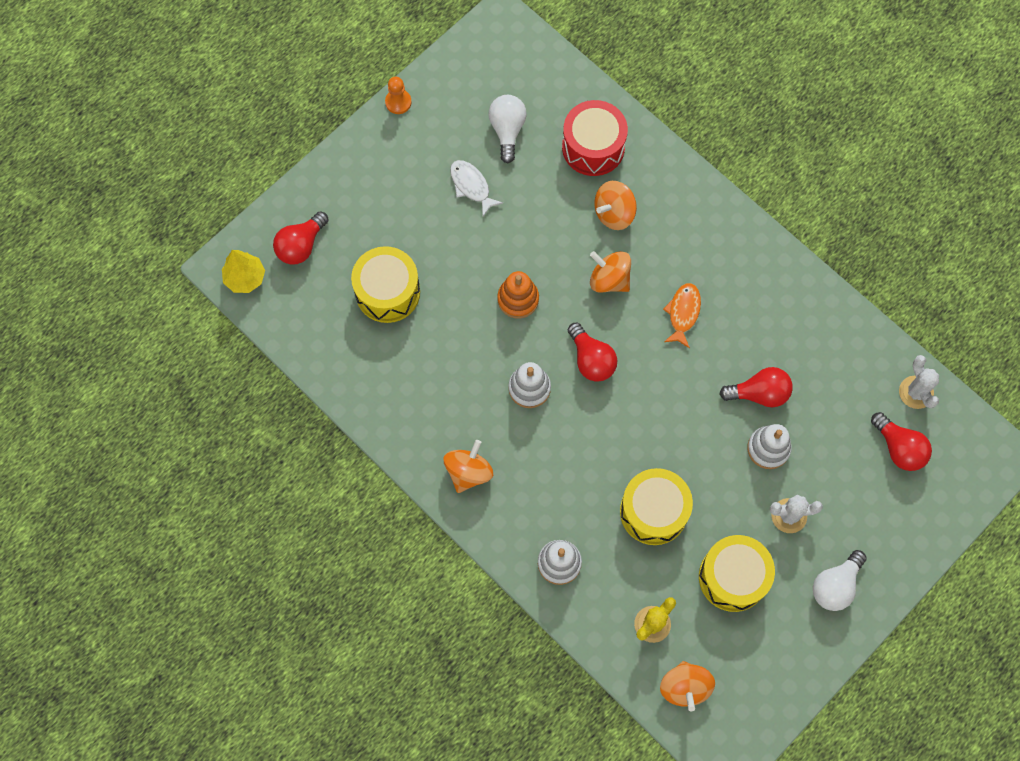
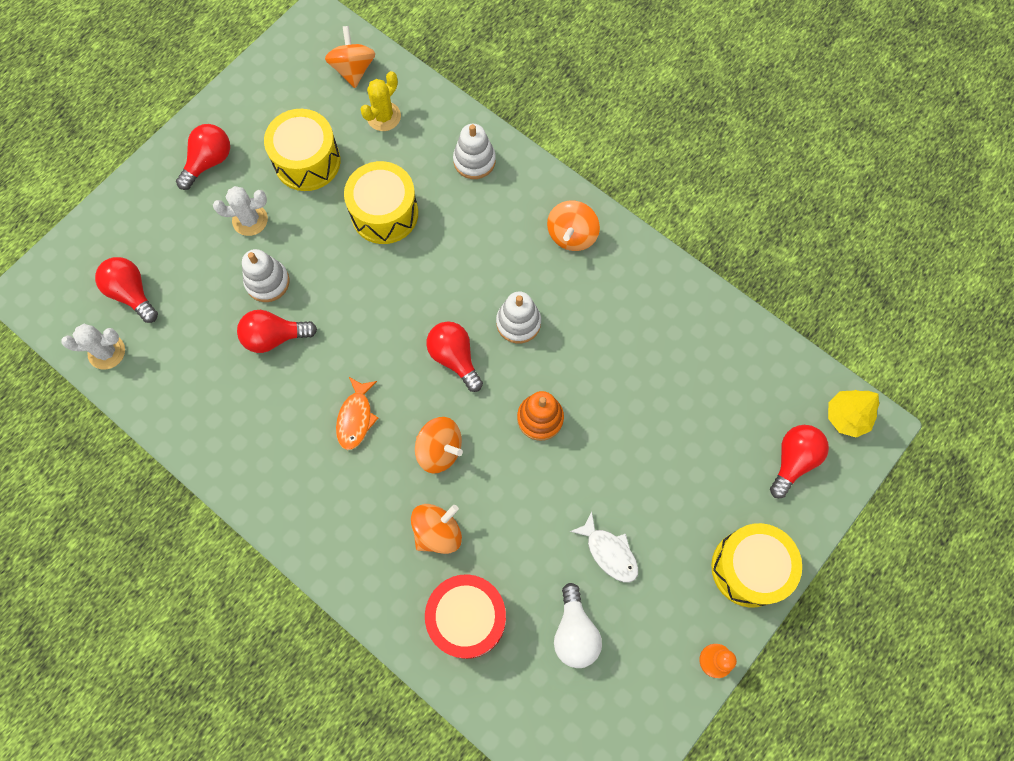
camera: 175 degrees right, 0 degrees up
(387, 292) = (685, 414): yellow drum -> yellow drum (749, 568)
(835, 585) = (209, 162): white light bulb -> red light bulb
(916, 392) = (106, 352): white cactus -> white cactus turned 75 degrees counterclockwise

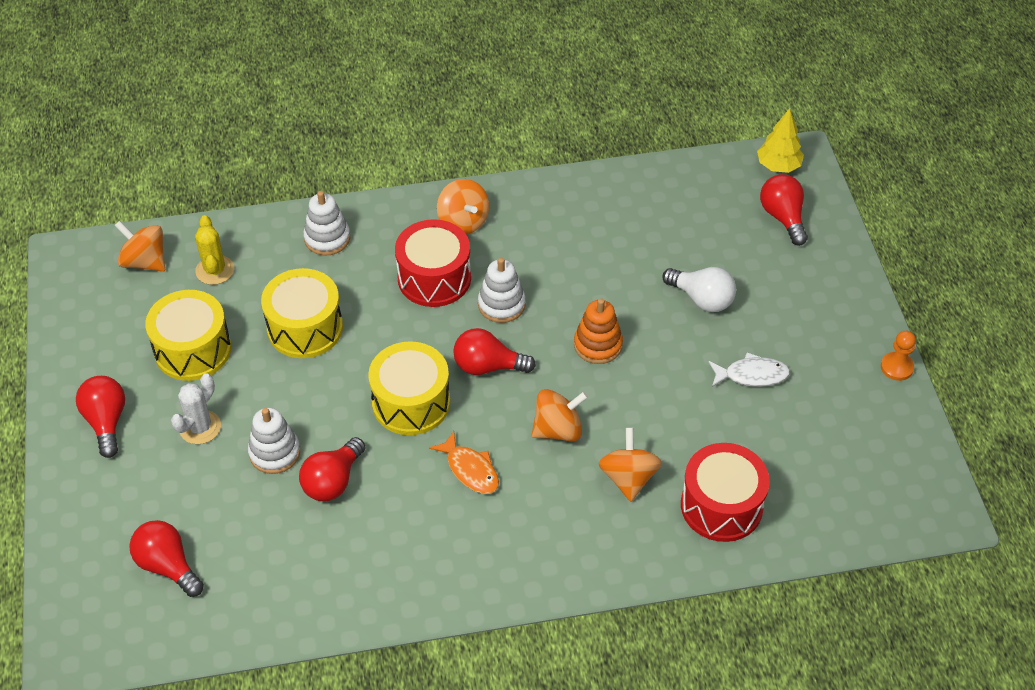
camera: 50 degrees left, 20 degrees down
(106, 352) = (204, 624): white cactus -> none
(132, 293) = (168, 565): red light bulb -> red light bulb turned 45 degrees clockwise
(502, 258) = (434, 278): none -> red drum
(574, 632) = (797, 441): white light bulb -> white light bulb (702, 299)
(749, 568) = (842, 299): yellow drum -> yellow drum (411, 402)

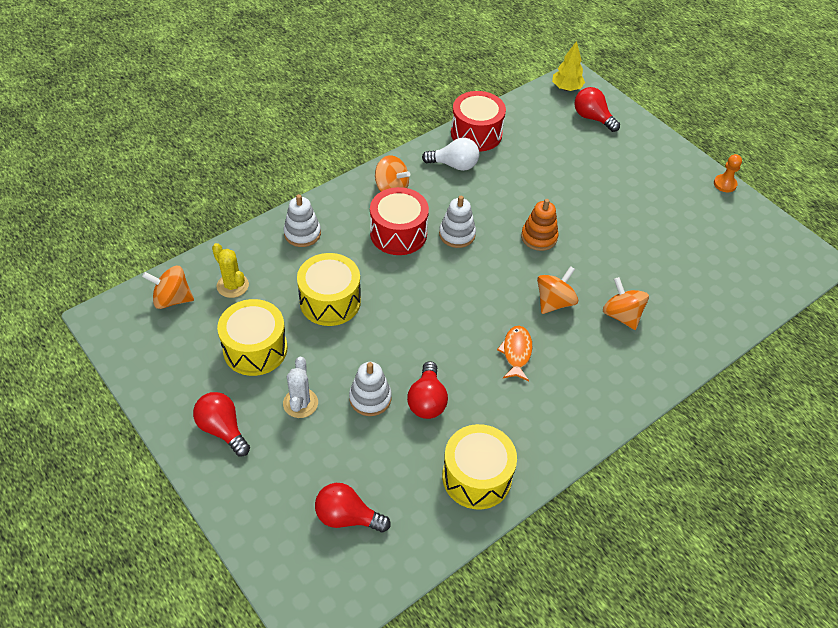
camera: 30 degrees left, 0 degrees up
(411, 402) = (443, 323): yellow drum -> yellow drum (476, 477)
(470, 469) = (516, 352): orange fish -> orange fish turned 105 degrees counterclockwise
(487, 366) = (477, 278): red light bulb -> none
(702, 299) = (582, 184): white light bulb -> white light bulb (454, 165)
(721, 506) = (690, 309): red drum -> red drum (476, 134)
(752, 375) = (646, 220): white fish -> none

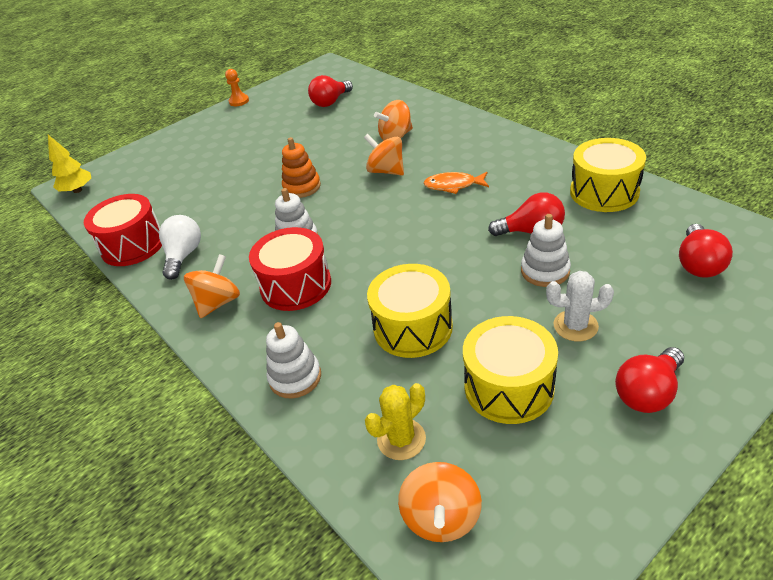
camera: 85 degrees left, 10 degrees down
(592, 118) = (132, 171): red light bulb -> red light bulb (330, 102)

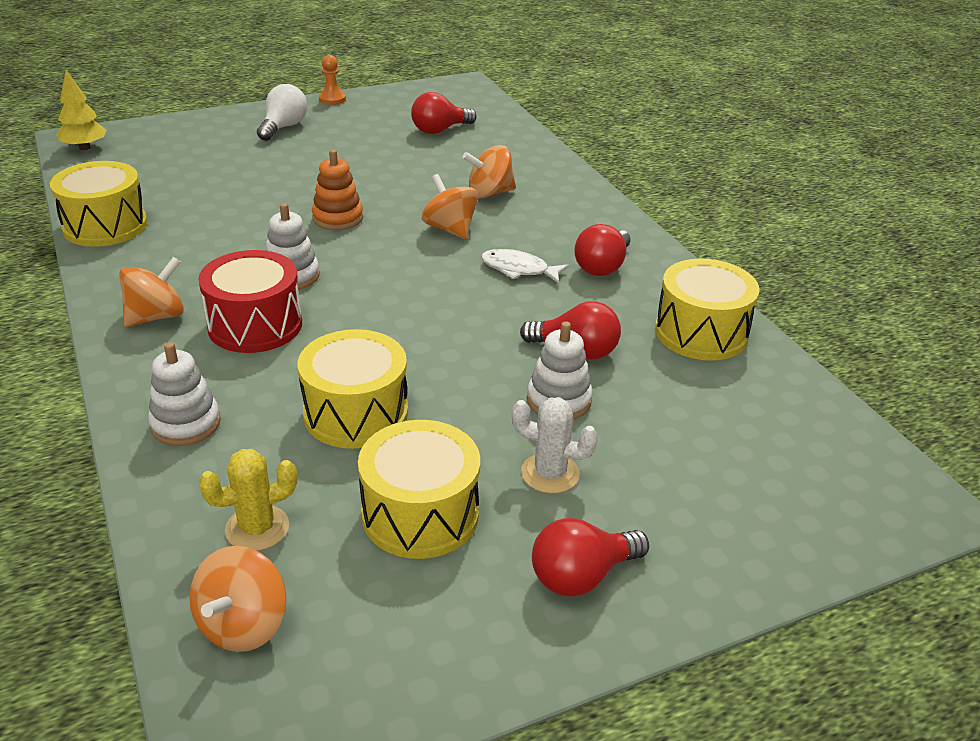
camera: 10 degrees right, 5 degrees down
(133, 245) = (105, 226): red drum -> yellow drum
(184, 256) = (153, 254): white light bulb -> white light bulb (283, 127)
(453, 185) = (519, 269): orange fish -> white fish
(698, 264) = (757, 452): red light bulb -> red light bulb (602, 266)

